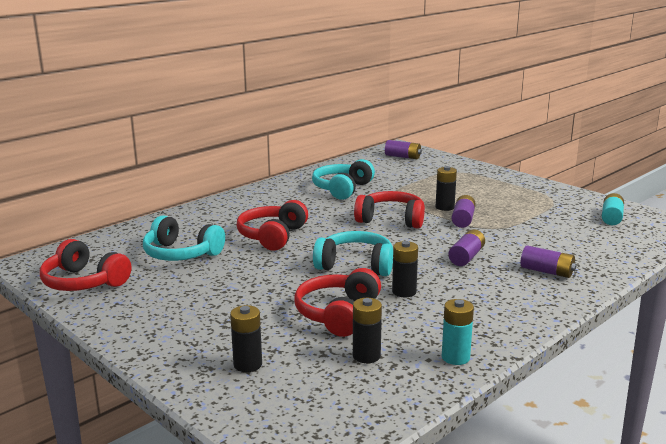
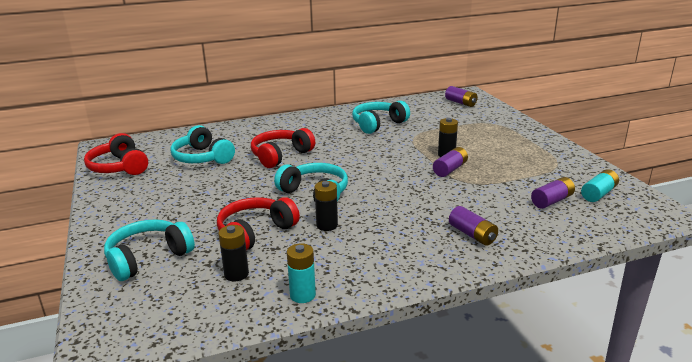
camera: 25 degrees right, 5 degrees up
(247, 364) = (148, 258): black battery -> turquoise headphones
(391, 220) = (388, 158): red headphones -> none
(466, 257) = (414, 205): purple battery -> purple battery (552, 201)

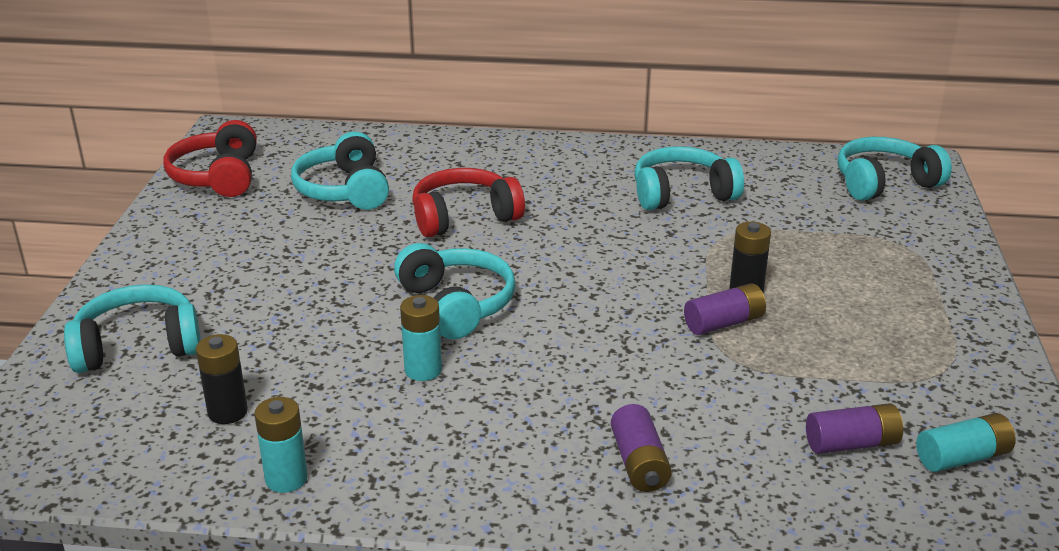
camera: 25 degrees right, 5 degrees up
(255, 232) = (310, 350): red headphones -> none
(327, 225) = (423, 370): black battery -> turquoise battery
(460, 103) = (884, 183): purple battery -> turquoise headphones

